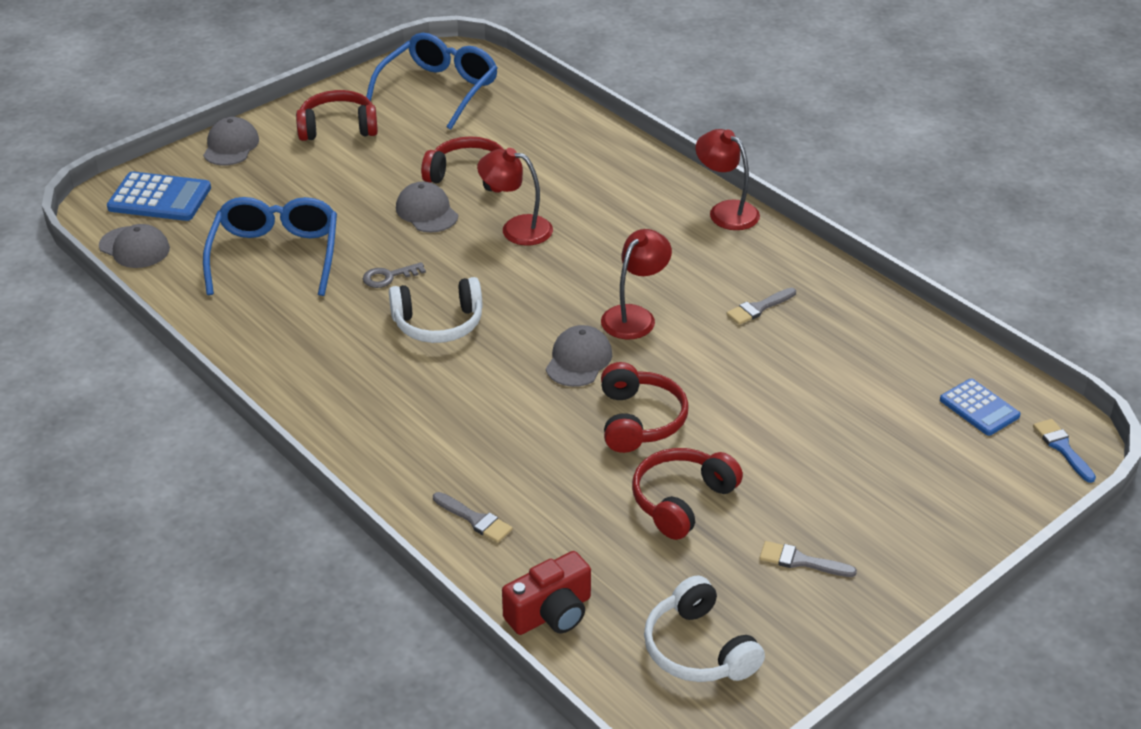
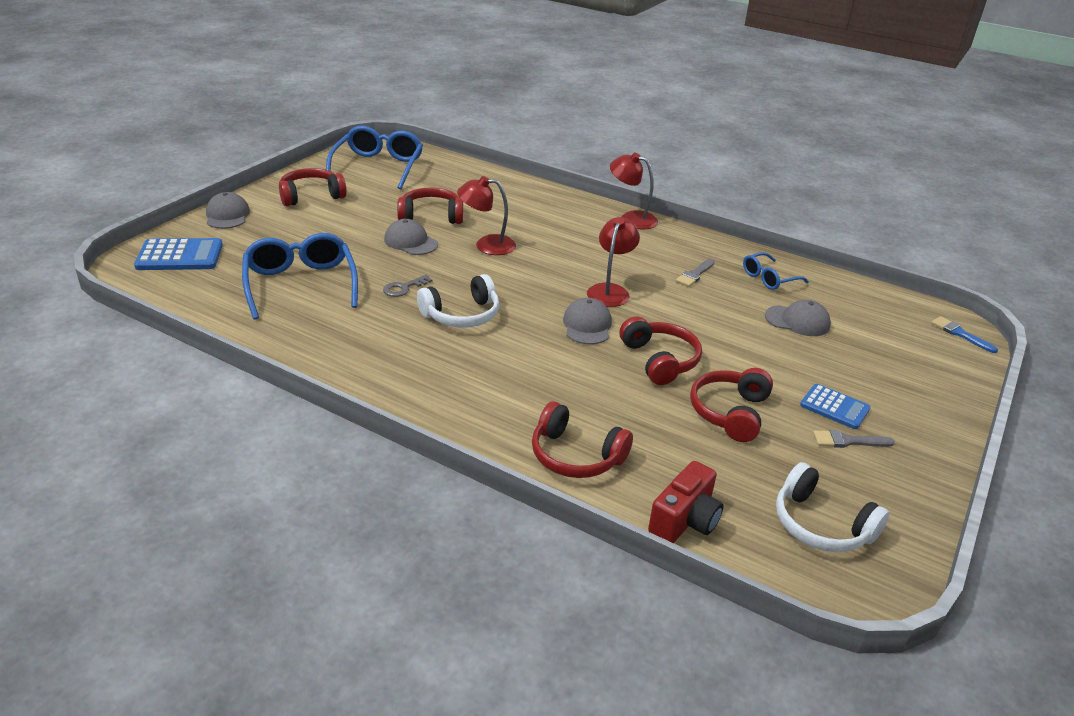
camera: 20 degrees left, 5 degrees down
(134, 247) = (171, 293): grey cap -> grey cap (797, 321)
(475, 519) = (575, 456): grey brush -> red headphones
(855, 328) = (769, 278): none -> blue glasses
(979, 408) = (887, 317): blue calculator -> blue calculator (834, 407)

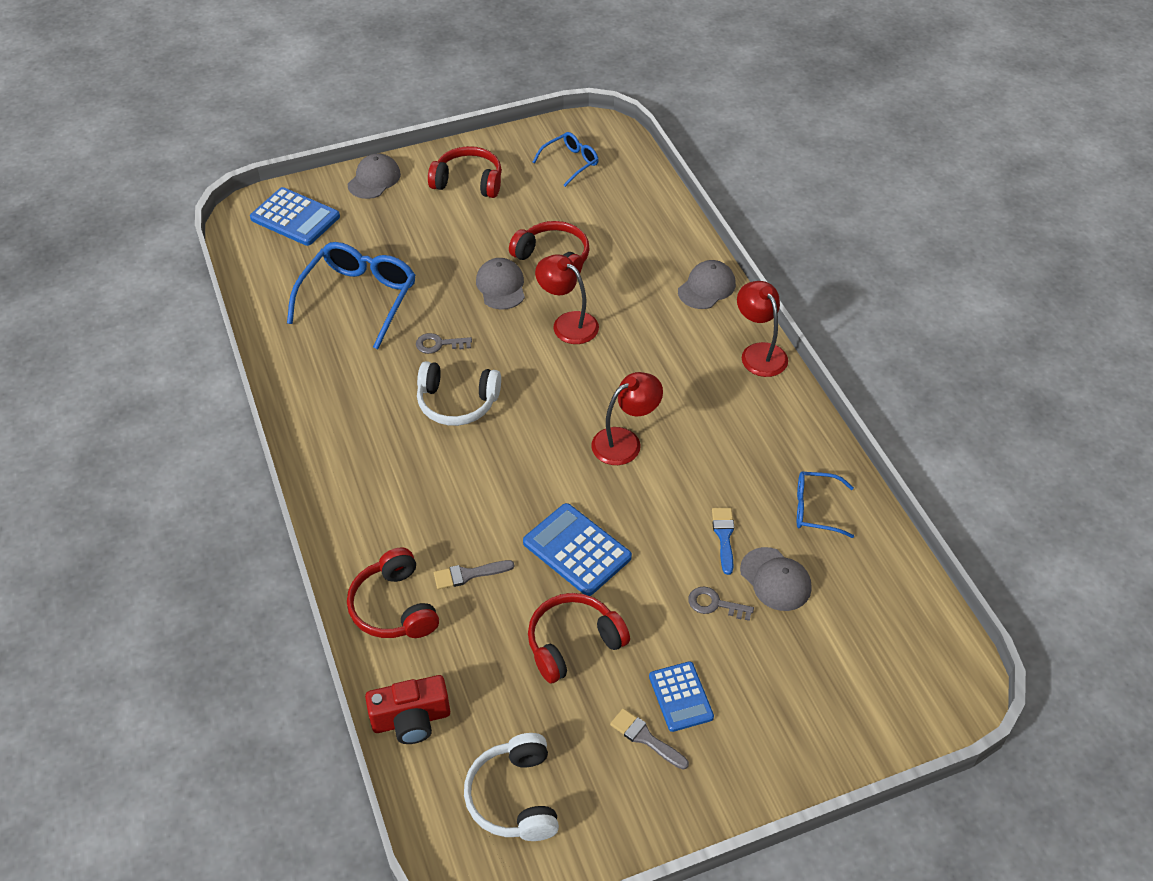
camera: 40 degrees right, 15 degrees up
(378, 167) = (570, 163): blue glasses -> blue glasses, size x0.55
(587, 325) = (555, 473): grey cap -> grey cap (706, 287)
(660, 360) = (577, 550): red headphones -> blue calculator
(695, 274) = (738, 463): grey brush -> grey brush (468, 574)
(783, 349) = (714, 604): none -> grey key
(960, 334) = (945, 696): blue brush -> blue brush (724, 536)

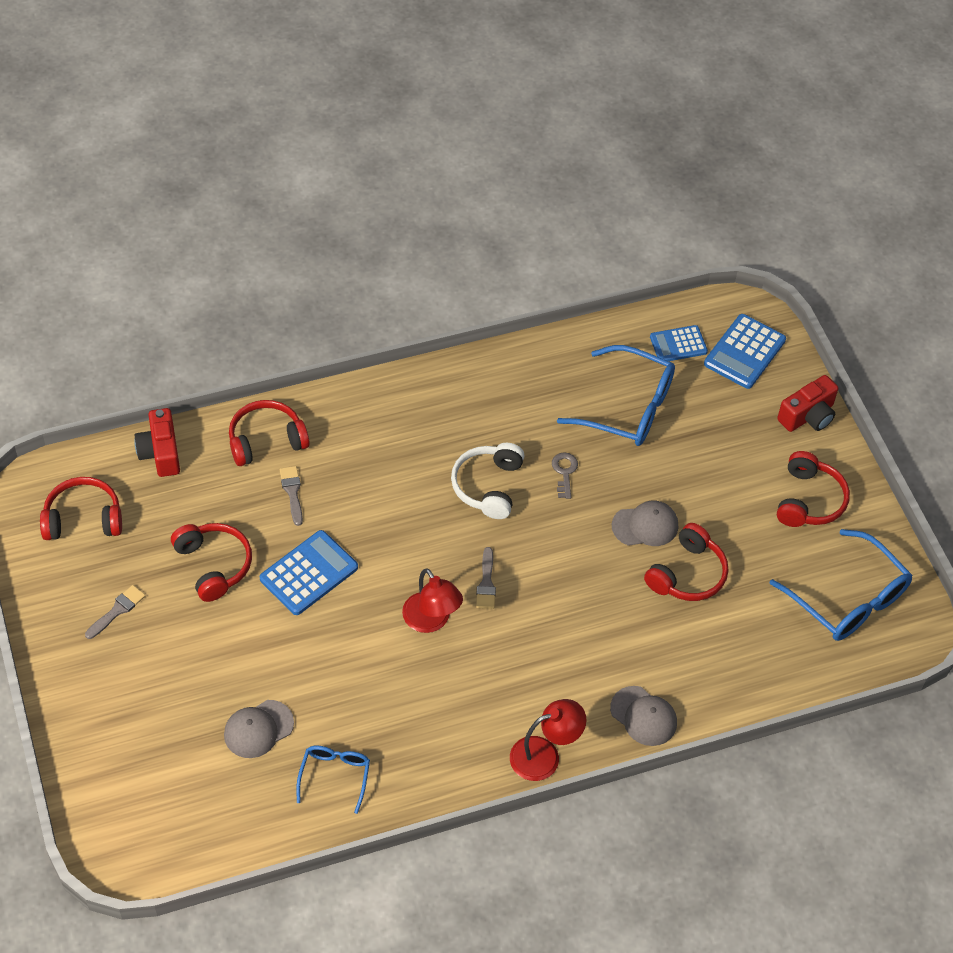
camera: 90 degrees right, 5 degrees up
(374, 179) = (808, 416): grey cap -> red camera
(514, 797) = (83, 518): white headphones -> red headphones
(568, 323) = (591, 582): red lamp -> none
(570, 163) = (848, 599): blue glasses -> blue glasses, size x1.81
(576, 400) = (486, 583): none -> grey brush
(680, 697) = (150, 639): blue calculator -> blue calculator (678, 344)
(714, 604) = (238, 676): grey key -> none
(724, 536) = (311, 692): blue brush -> none

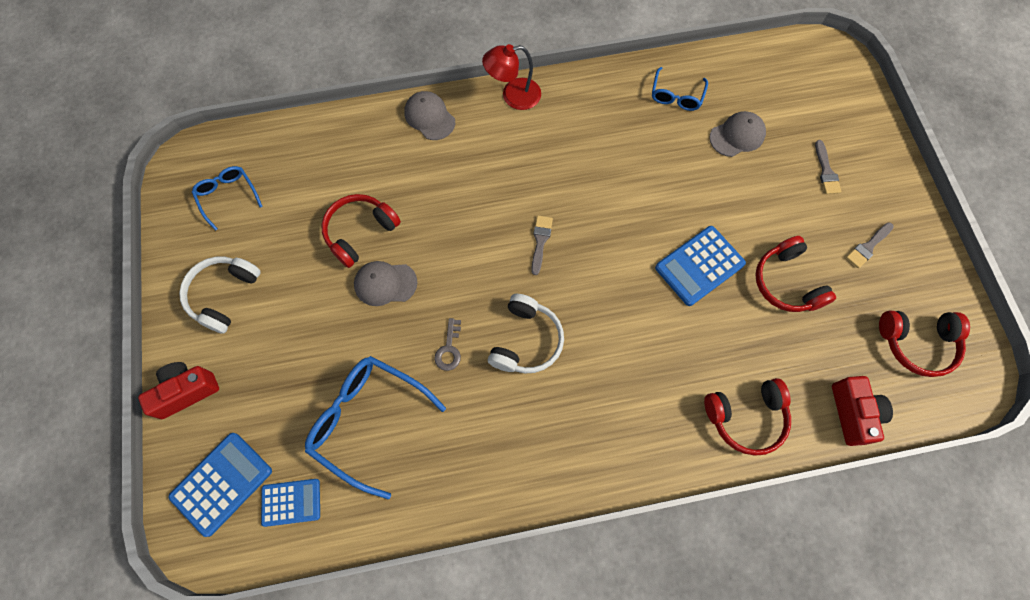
camera: 170 degrees left, 15 degrees up
(292, 492) = (717, 353): grey brush -> grey brush (826, 171)
(431, 621) = (592, 211): red lamp -> none
(809, 500) = (224, 295): red headphones -> white headphones
(848, 599) = (227, 196): blue glasses -> blue glasses, size x0.55

